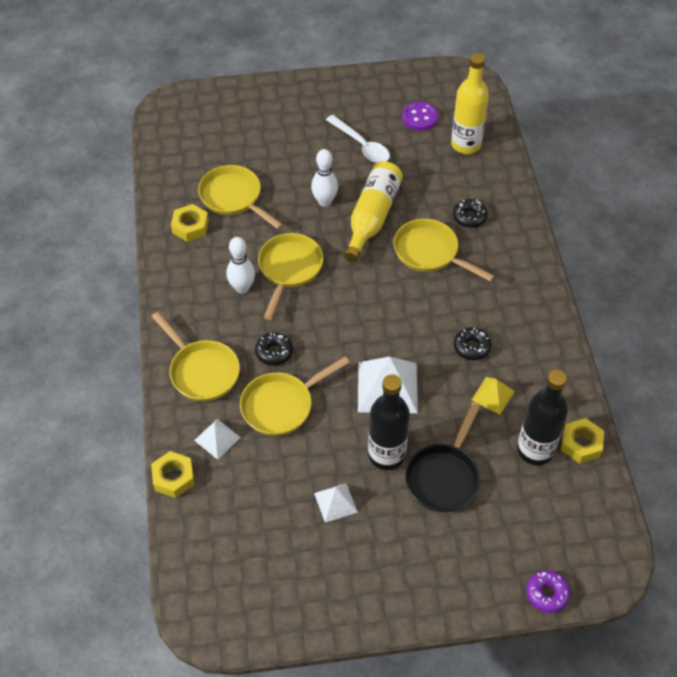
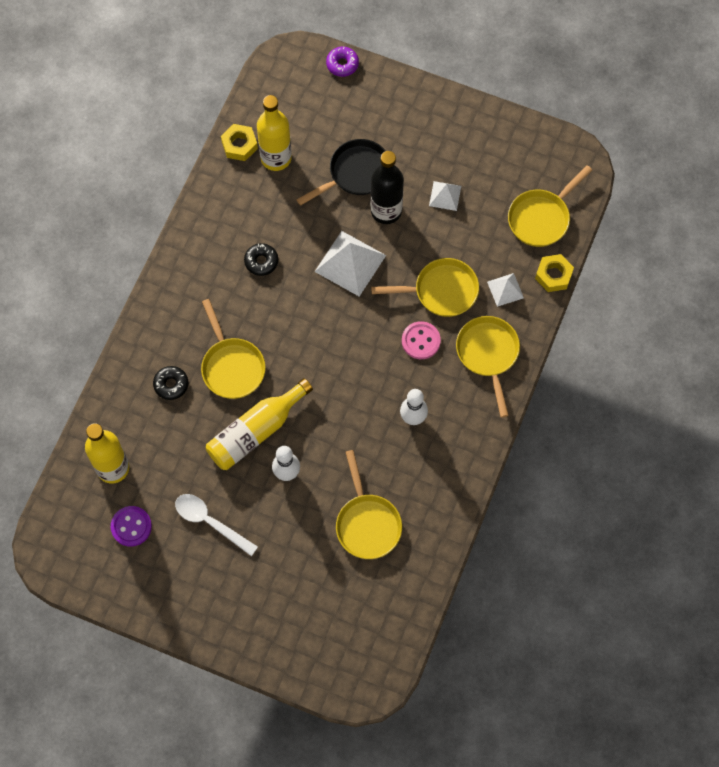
camera: 150 degrees left, 15 degrees up
(190, 227) = (424, 511): yellow nut -> none
(274, 352) = (421, 341): black donut -> pink button
(289, 269) = (362, 415): yellow pan -> yellow pan (541, 218)
(361, 145) = (210, 522): white spoon -> white spoon turned 45 degrees counterclockwise
(493, 395) = (275, 214): yellow pyramid -> none
(535, 450) = (276, 158): black bottle -> yellow bottle

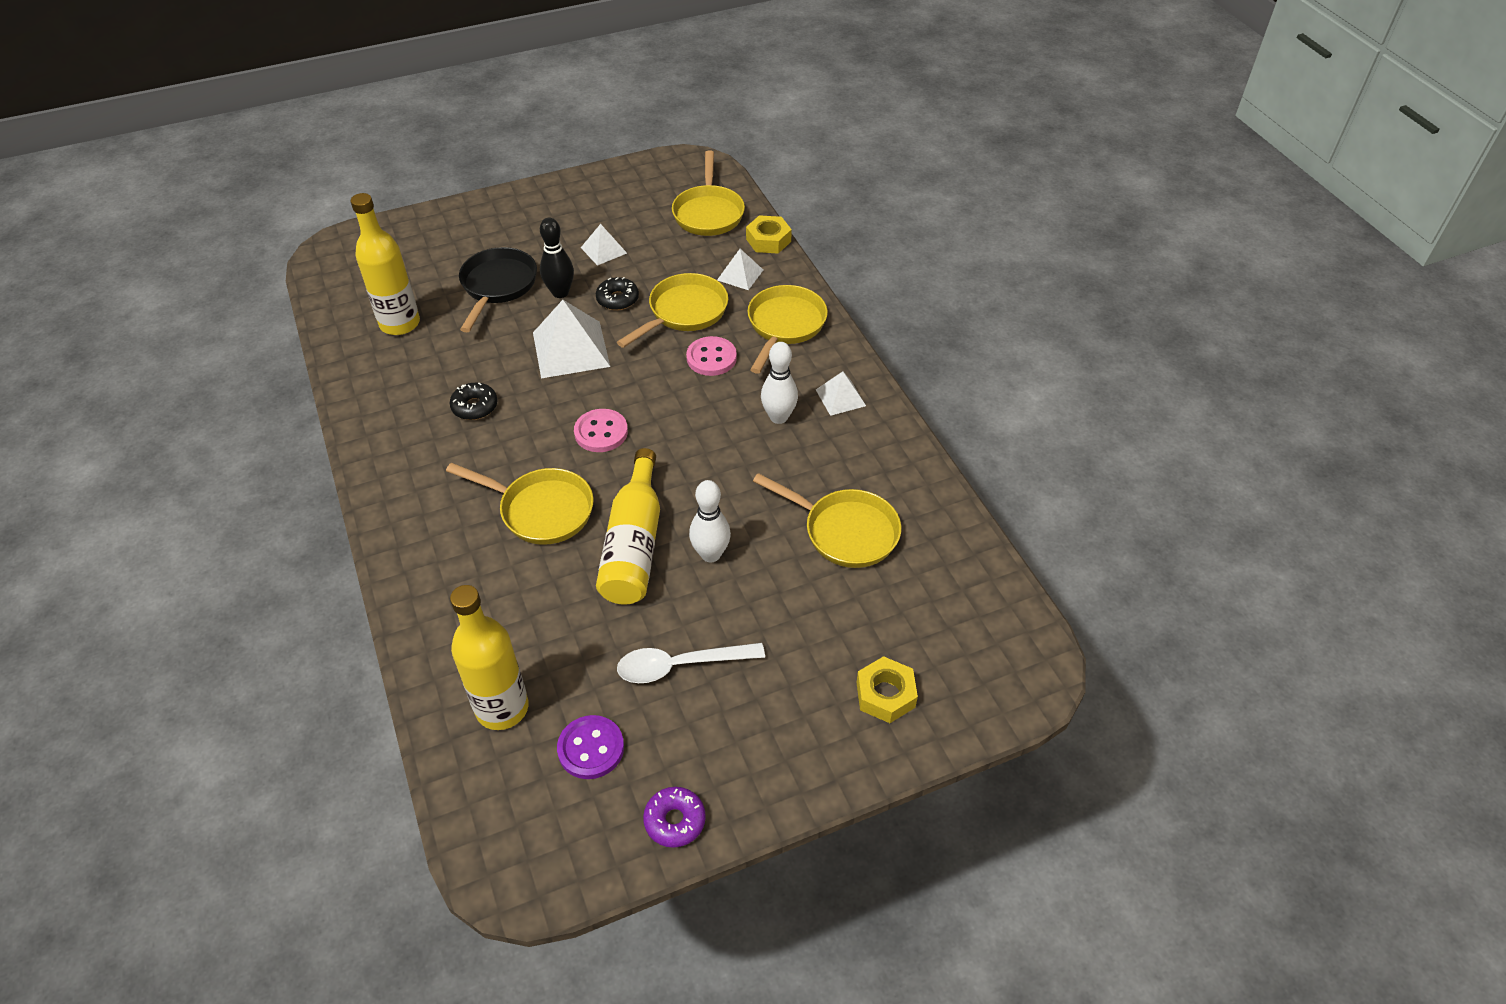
camera: 45 degrees left, 20 degrees down
(171, 384) = (488, 575): black donut -> black donut (617, 299)
(239, 145) = (348, 338): yellow nut -> yellow nut (885, 695)
(309, 341) = (601, 432): none -> pink button
(342, 64) = (394, 225): purple donut -> purple donut (675, 821)
(386, 211) = (560, 292): black bottle -> black bowling pin
(461, 436) = (840, 397): none -> white pyramid
(488, 354) = (785, 326): yellow pan -> yellow pan turned 75 degrees clockwise

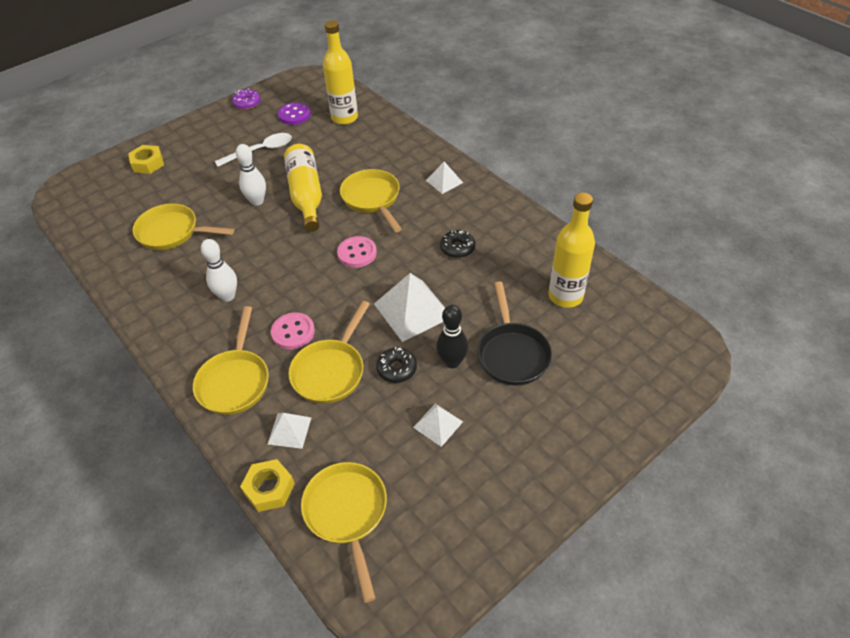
camera: 165 degrees right, 0 degrees up
(541, 510) = (372, 199): yellow pan -> yellow pan turned 60 degrees clockwise
(840, 397) = (179, 324): white pyramid -> white pyramid (444, 181)

